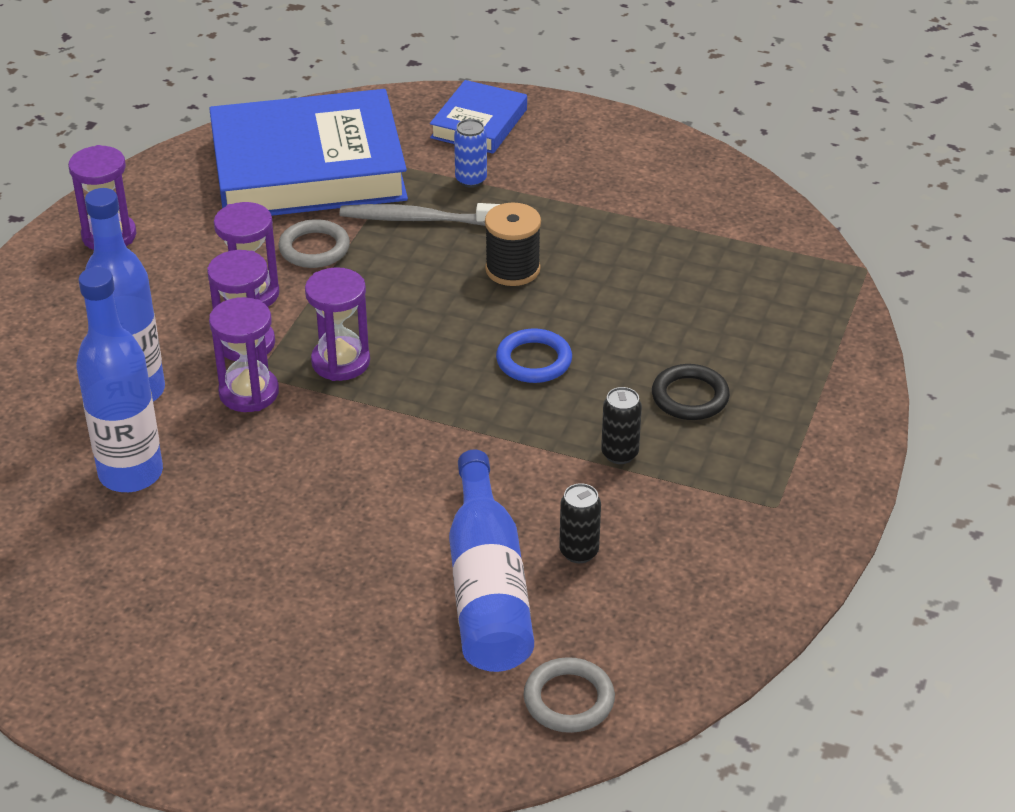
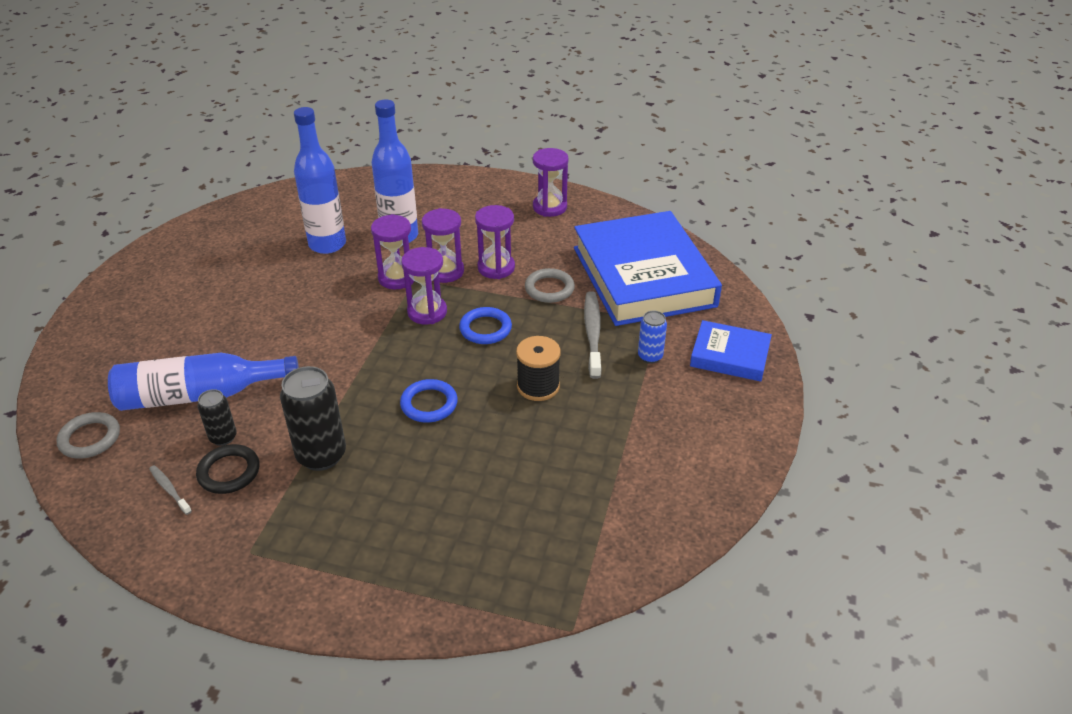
camera: 85 degrees right, 0 degrees up
(390, 308) = (485, 329): none -> blue ring
(619, 454) = (321, 455): black can -> black can, size x1.79
(674, 594) = (169, 489): none -> grey toothbrush
(690, 397) = (384, 496): black ring -> black ring (229, 472)

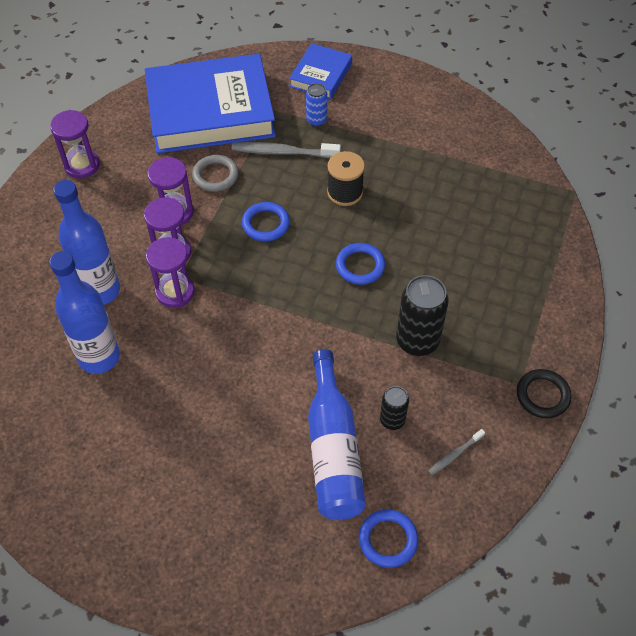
camera: 85 degrees left, 15 degrees up
(90, 438) = (388, 540): grey ring -> blue ring
(229, 472) = (435, 410): black ring -> black ring (542, 395)
(427, 312) = (234, 267): purple hourglass -> none

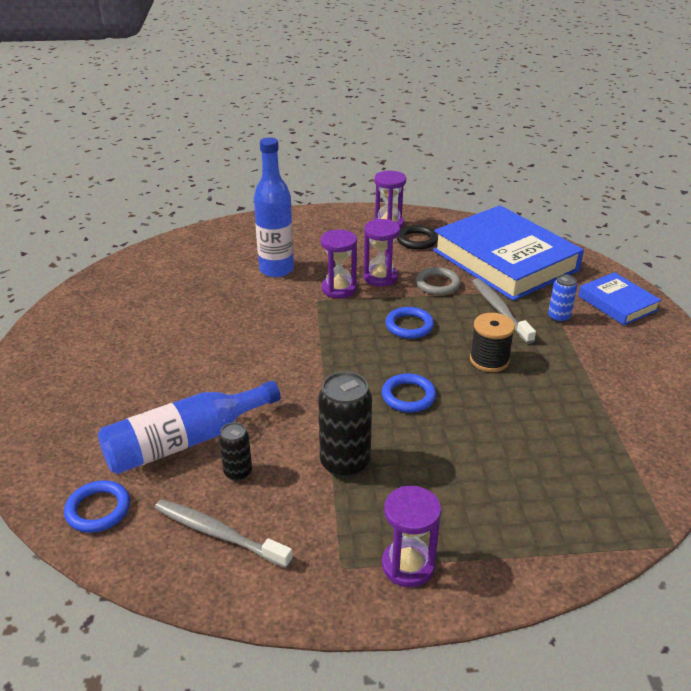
camera: 65 degrees right, 20 degrees down
(99, 357) = (215, 288): blue bottle -> none
(175, 292) = (300, 302): purple hourglass -> purple hourglass (408, 565)
(321, 75) = (617, 303): blue book -> blue book turned 60 degrees clockwise
(455, 454) = (218, 534): grey toothbrush -> grey toothbrush, size x1.90
(542, 395) = (336, 594): black ring -> black ring (417, 240)

